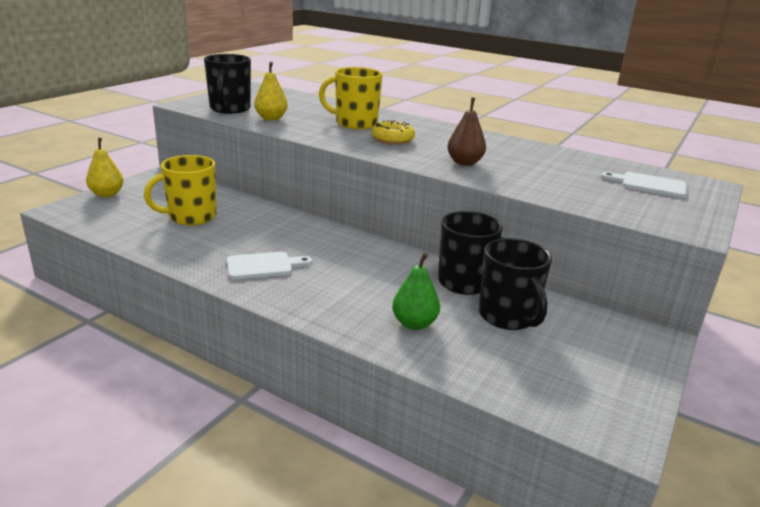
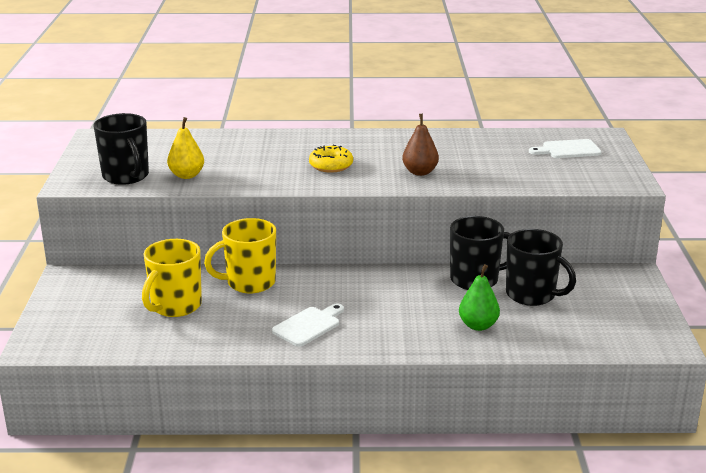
camera: 30 degrees left, 0 degrees up
(107, 194) = (51, 314): yellow pear -> none
(355, 124) = (271, 157): yellow mug -> yellow mug (249, 283)

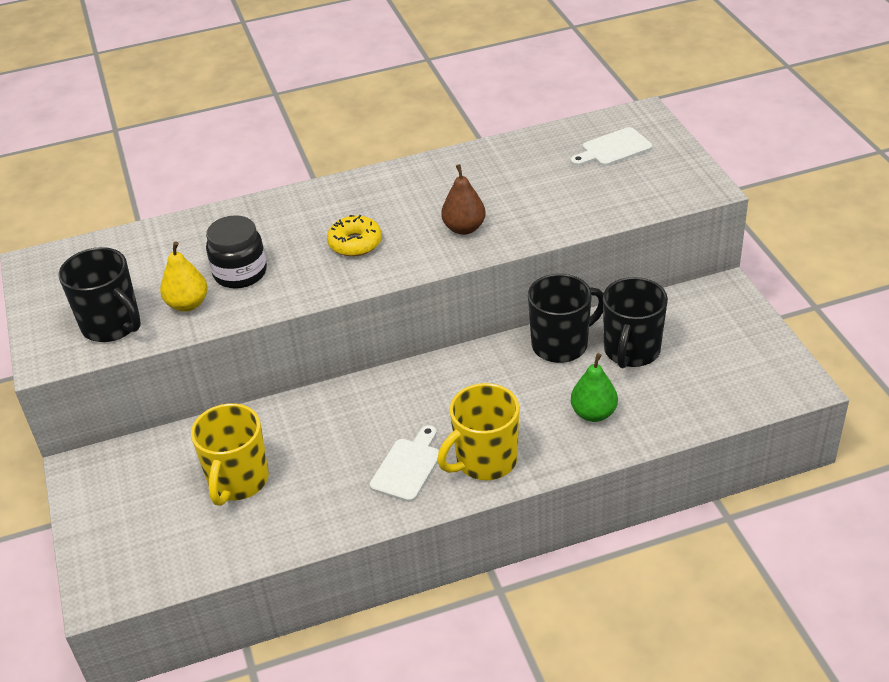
camera: 15 degrees left, 15 degrees up
(235, 166) = (240, 273): none -> black jar
(249, 283) = (308, 420): yellow mug -> yellow mug (485, 461)
(532, 295) = (631, 351): black mug -> black mug turned 90 degrees clockwise

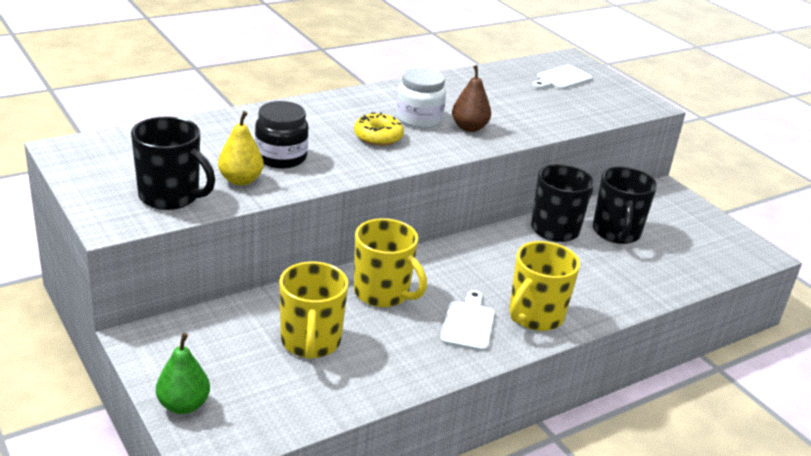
camera: 20 degrees left, 10 degrees down
(333, 424) = (383, 293): none -> yellow mug
(412, 216) = (419, 119): none -> white jar
(593, 413) = (609, 278): green pear -> green pear (183, 405)

